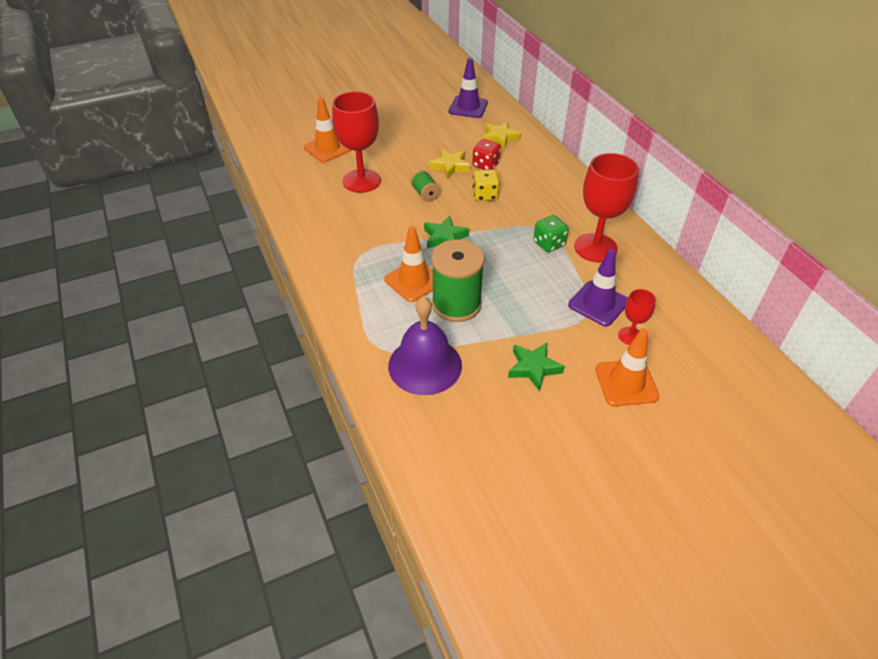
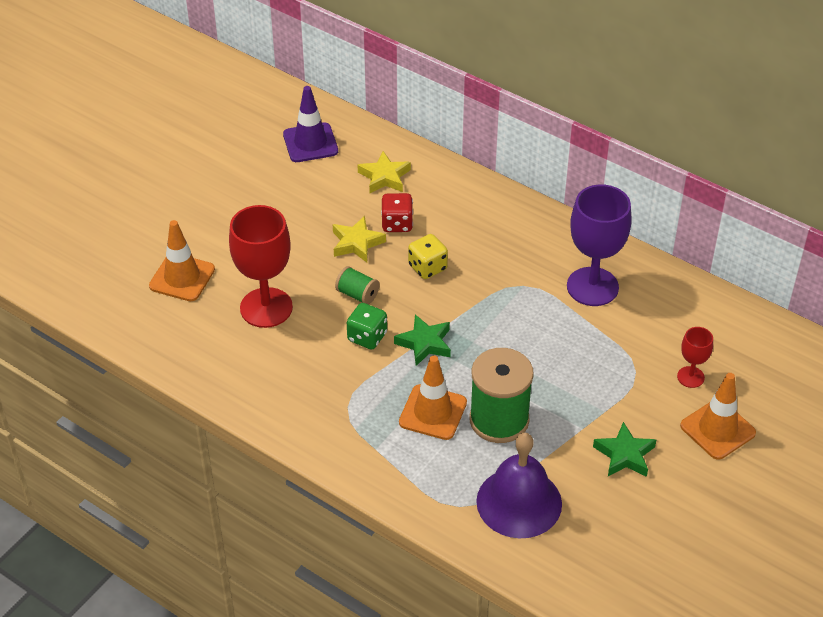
camera: 30 degrees left, 0 degrees up
(549, 244) = (541, 303): green dice -> green dice (367, 337)
(595, 248) = (592, 287): red goblet -> purple goblet
(598, 303) = (638, 354): purple traffic cone -> none

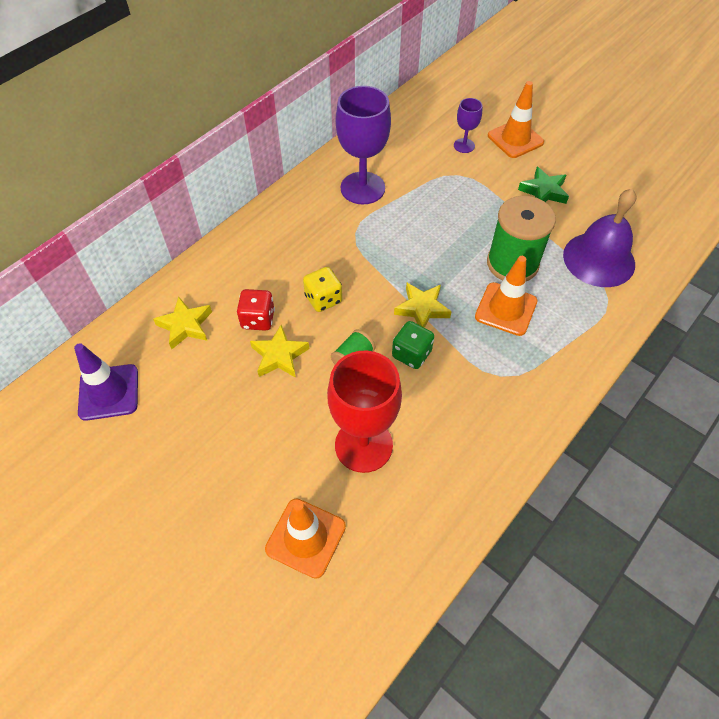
camera: 85 degrees left, 10 degrees up
(424, 343) = (422, 309): green star -> yellow star
(690, 377) = (464, 145): red goblet -> purple goblet

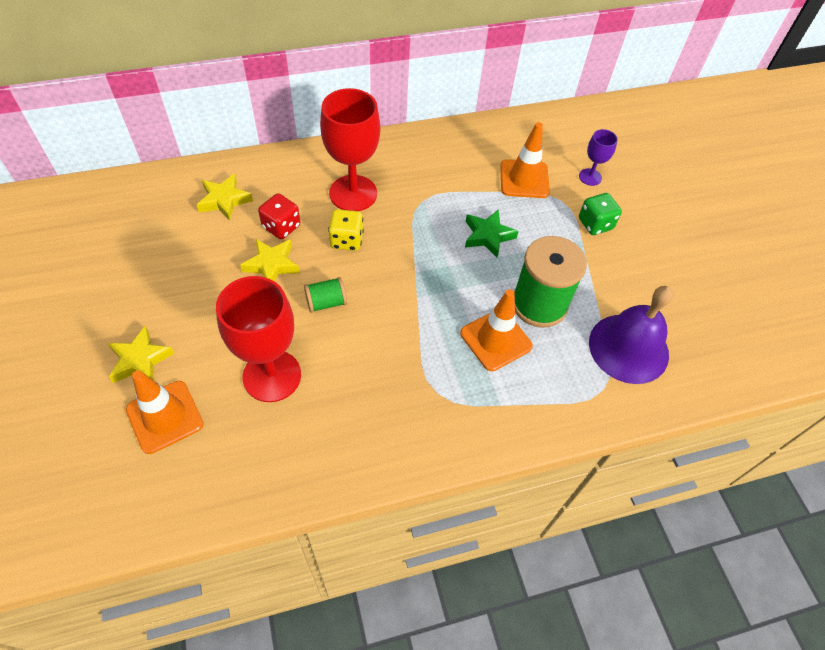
camera: 30 degrees right, 0 degrees up
(109, 392) = (128, 218): purple traffic cone -> none
(293, 257) = (353, 193): none -> red goblet
(362, 188) = (463, 167): purple goblet -> none
(411, 354) = (377, 327): green dice -> green dice (595, 224)
(422, 309) = (421, 295): yellow star -> yellow star (140, 360)
(515, 139) = (646, 196): orange traffic cone -> orange traffic cone (524, 179)
(543, 191) = (631, 257): green star -> green star (488, 236)

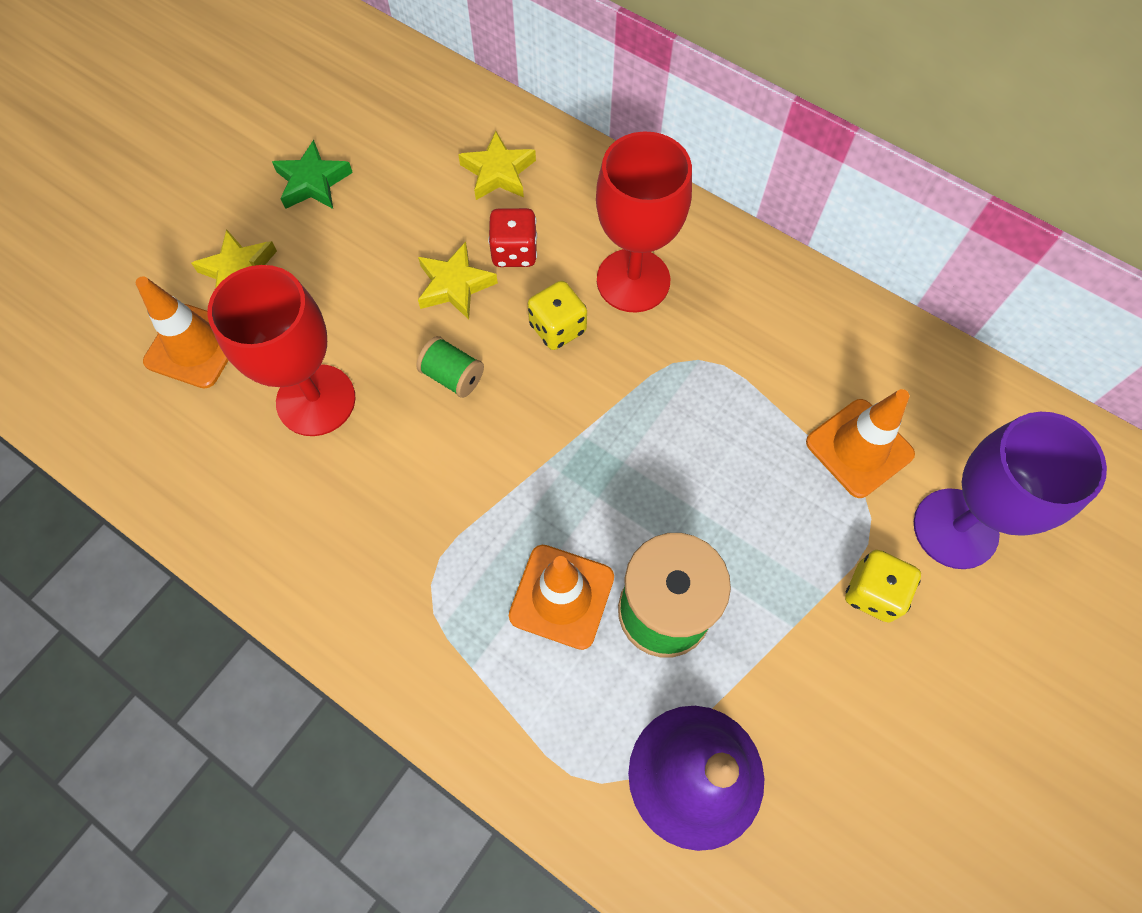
camera: 55 degrees right, 10 degrees up
(488, 236) = (716, 473): green star -> green star (313, 182)
(590, 177) = (955, 528): purple goblet -> purple goblet, size x2.01
(595, 224) = (873, 592): green dice -> yellow dice

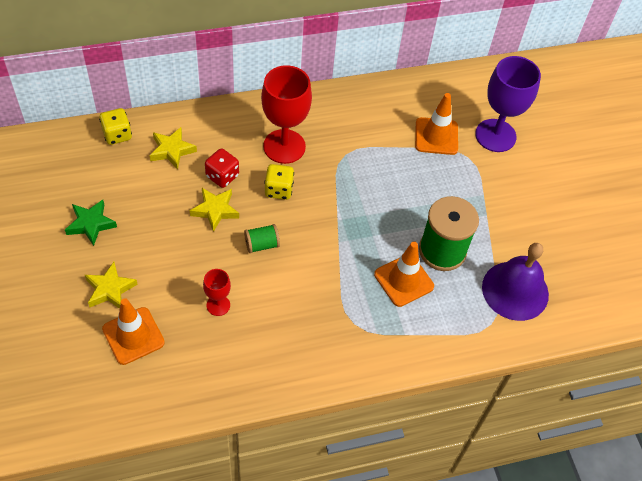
camera: 55 degrees left, 10 degrees down
(316, 400) = (218, 305): red goblet -> red goblet, size x0.50
(873, 592) = (496, 180): yellow dice -> yellow dice (117, 135)

